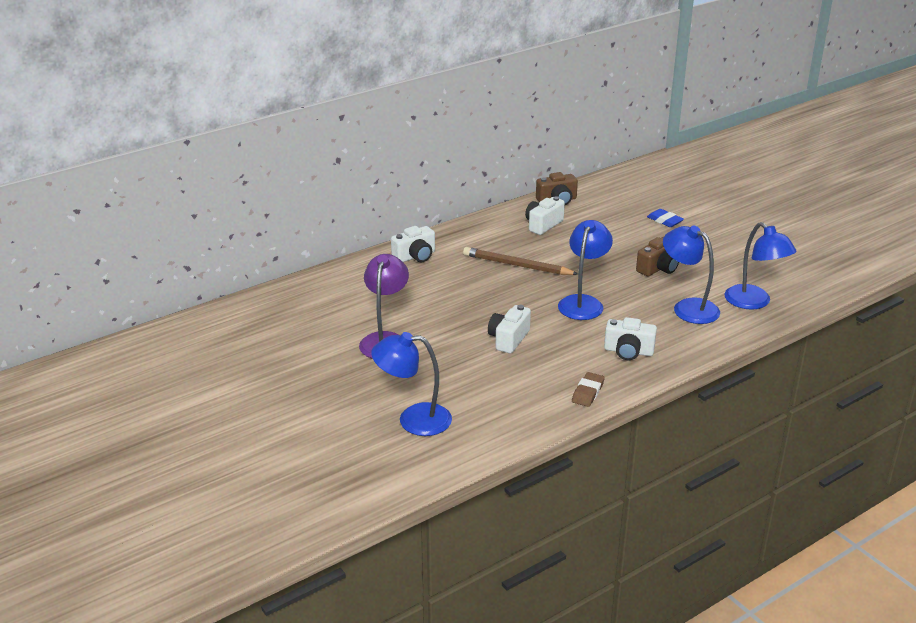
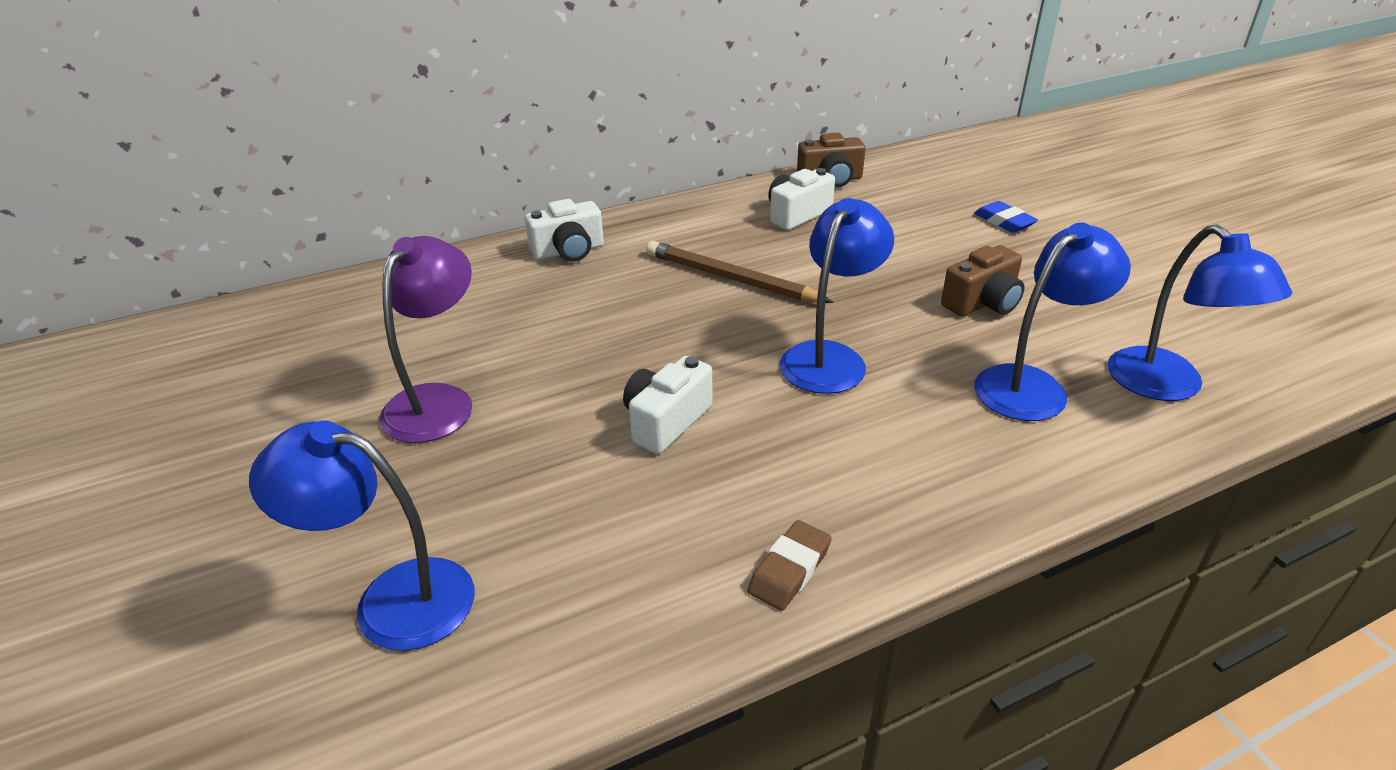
camera: 10 degrees right, 5 degrees up
(628, 351) = (898, 473): white camera -> none
(688, 307) = (1032, 385): blue lamp -> blue lamp turned 90 degrees clockwise

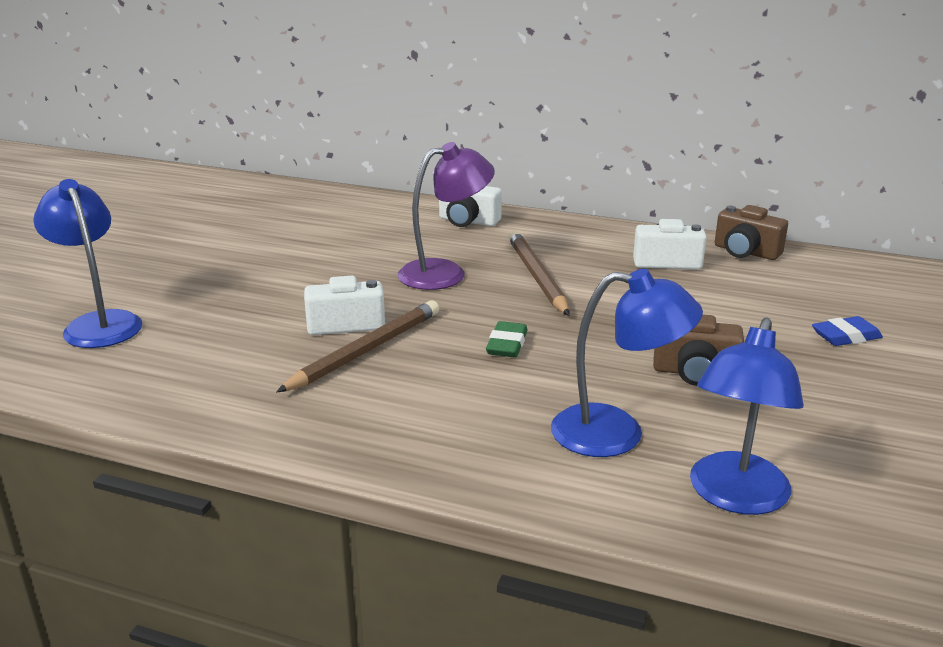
camera: 45 degrees right, 10 degrees down
(438, 401) = (263, 259): purple lamp -> purple lamp (445, 273)
(736, 436) = (366, 350): none -> brown pencil
(789, 570) = (263, 419): brown eraser -> none
(830, 357) = (507, 345): blue lamp -> green eraser
(1004, 221) = (845, 336): blue eraser -> blue eraser turned 60 degrees clockwise

